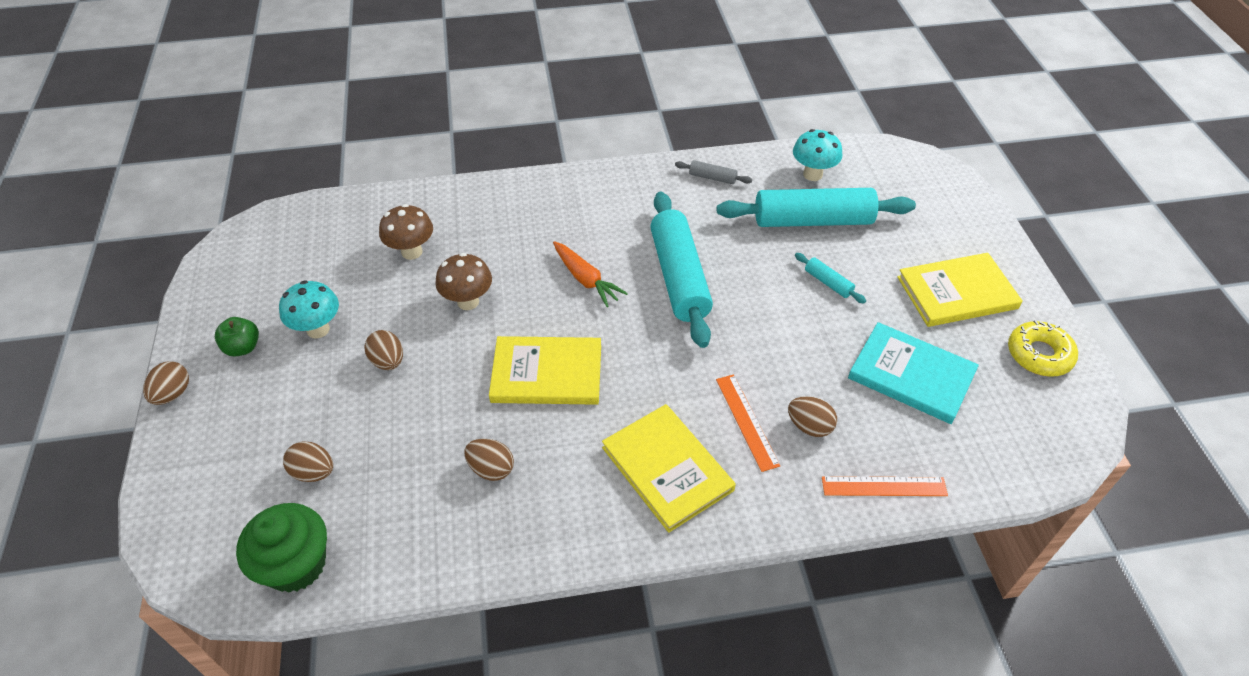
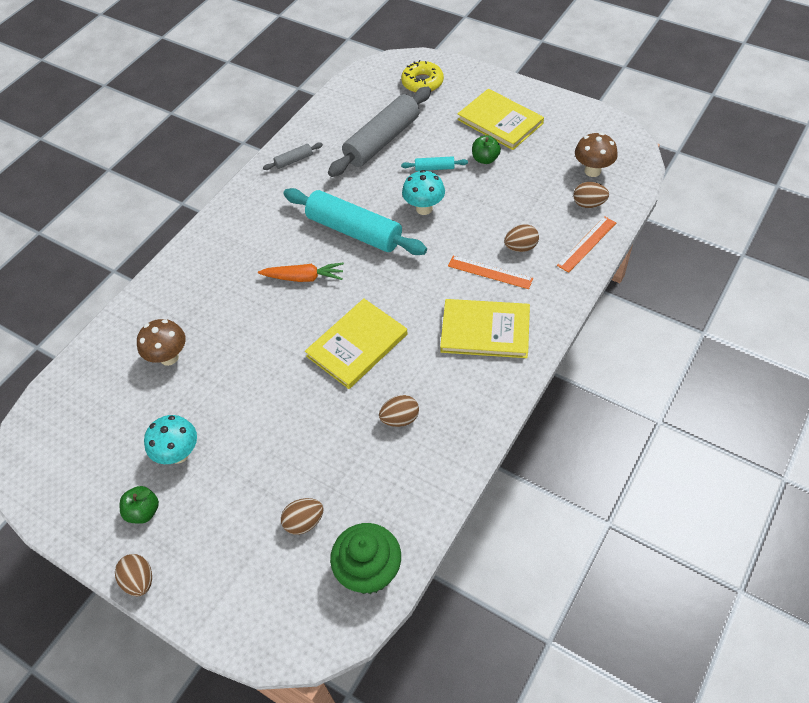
camera: 45 degrees left, 5 degrees up
(388, 361) = (254, 427): brown egg -> brown egg (588, 204)
(468, 302) = (252, 351): brown mushroom -> brown mushroom (592, 171)
(812, 174) = (347, 115): turquoise mushroom -> turquoise mushroom (424, 208)
(812, 220) = (382, 141): turquoise rolling pin -> grey rolling pin
(890, 315) = (485, 159): none -> green apple
(911, 375) = (532, 181): turquoise book -> none
(957, 292) = (500, 121): yellow book -> yellow book turned 75 degrees counterclockwise
(1039, 354) = (571, 122): yellow donut -> yellow donut (422, 82)

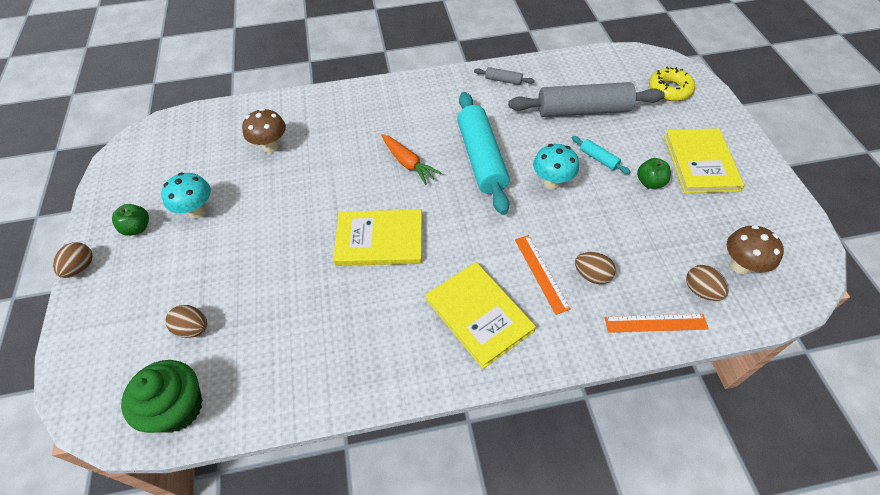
camera: 45 degrees right, 0 degrees up
(400, 419) = (337, 320): brown egg -> none

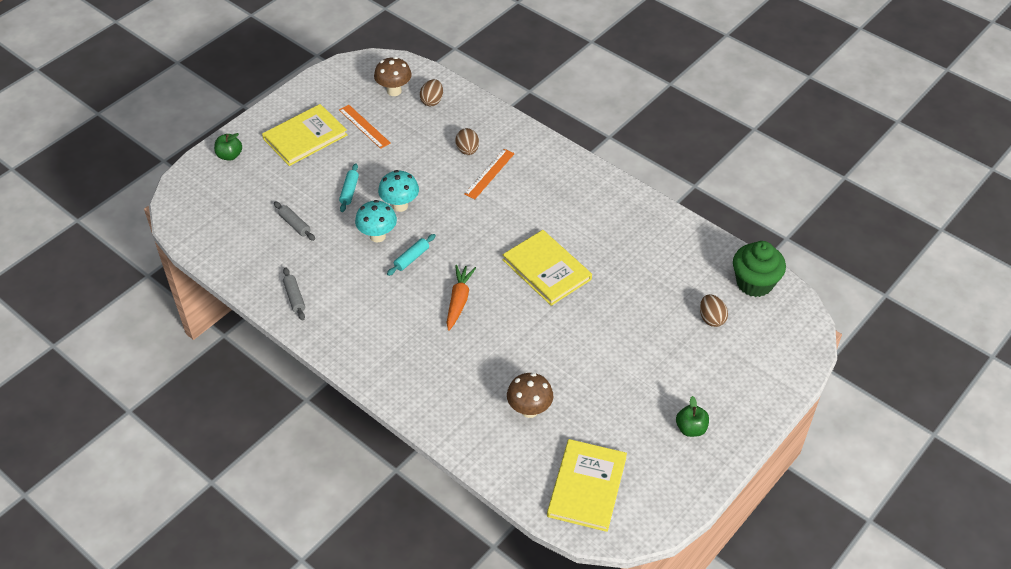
camera: 130 degrees left, 5 degrees down
(81, 268) = (753, 430): brown egg -> none
(197, 211) = (637, 402): turquoise mushroom -> turquoise mushroom (377, 236)
(479, 315) = (550, 186): yellow book -> yellow book (587, 487)
(481, 159) = (412, 258): turquoise rolling pin -> turquoise rolling pin, size x0.42
(583, 110) = (294, 225): grey rolling pin -> grey rolling pin, size x0.42
(650, 182) = (351, 155): green apple -> green apple (230, 155)
(655, 323) = (476, 111): orange ruler -> orange ruler (364, 126)
(669, 89) = (220, 183): yellow donut -> none

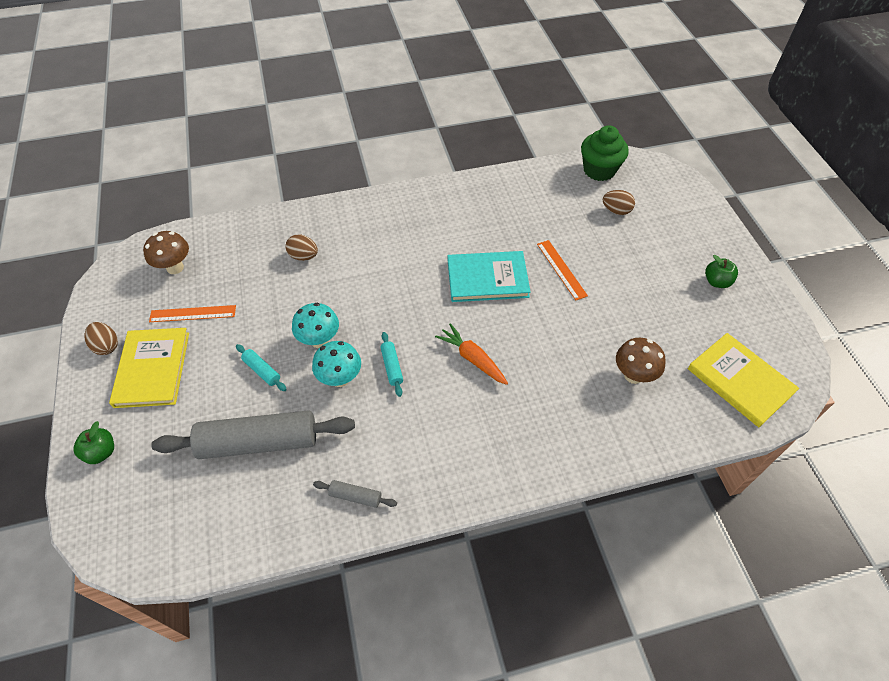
camera: 55 degrees left, 5 degrees up
(294, 225) = (259, 442): grey rolling pin -> grey rolling pin, size x2.36
(432, 101) = (219, 248): brown egg -> brown egg (106, 346)
(489, 174) = (346, 256): orange ruler -> orange ruler (561, 269)
(546, 269) = (487, 278): yellow book -> turquoise book

